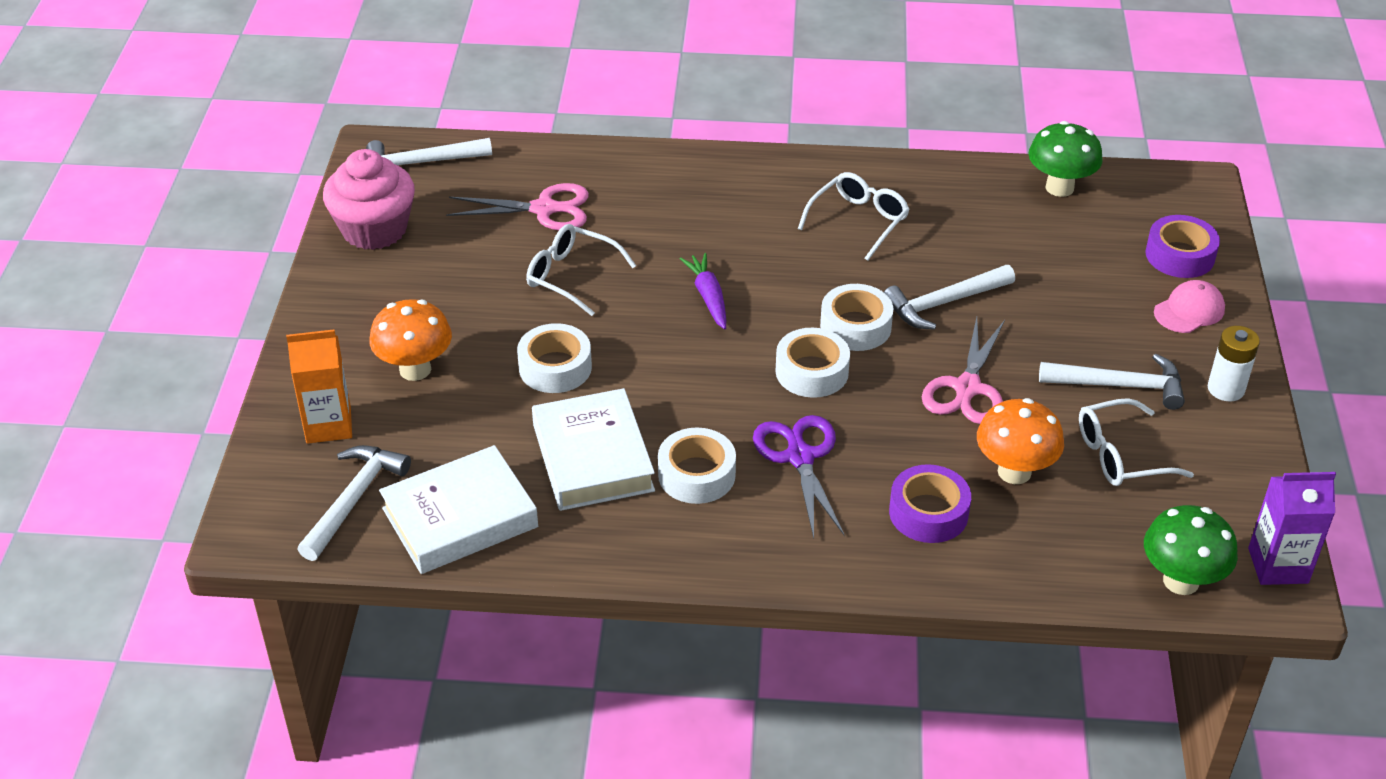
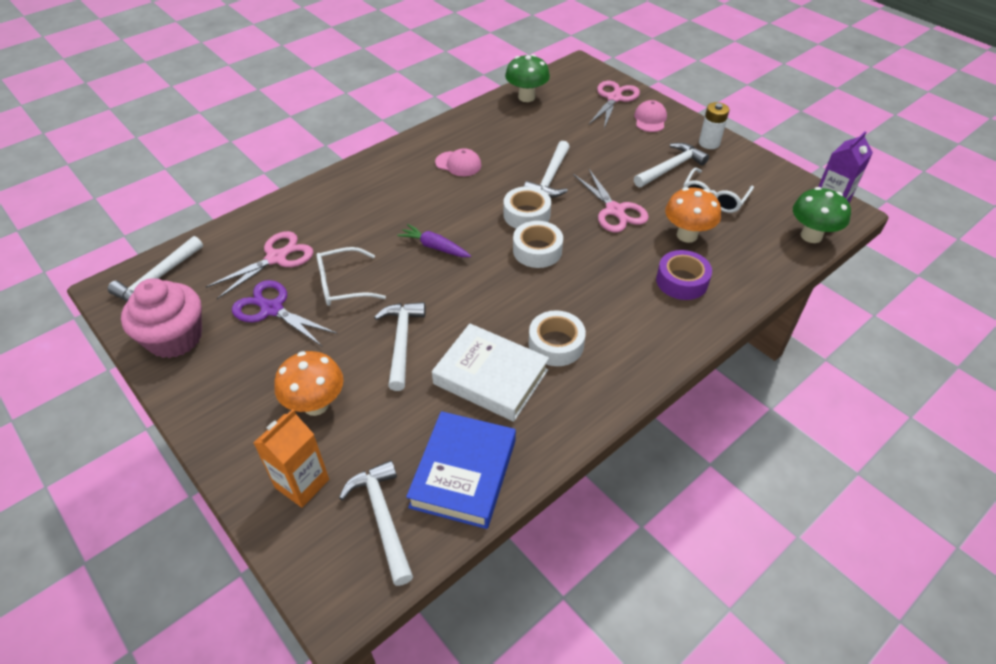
camera: 45 degrees left, 5 degrees up
(460, 518) = (463, 473): white book -> blue book
(555, 367) = (401, 342): white tape -> white hammer
(800, 457) = (591, 297): purple scissors -> purple scissors (272, 309)
(858, 222) = (458, 164): white glasses -> pink cap
(1180, 255) = (614, 98): purple tape -> pink scissors

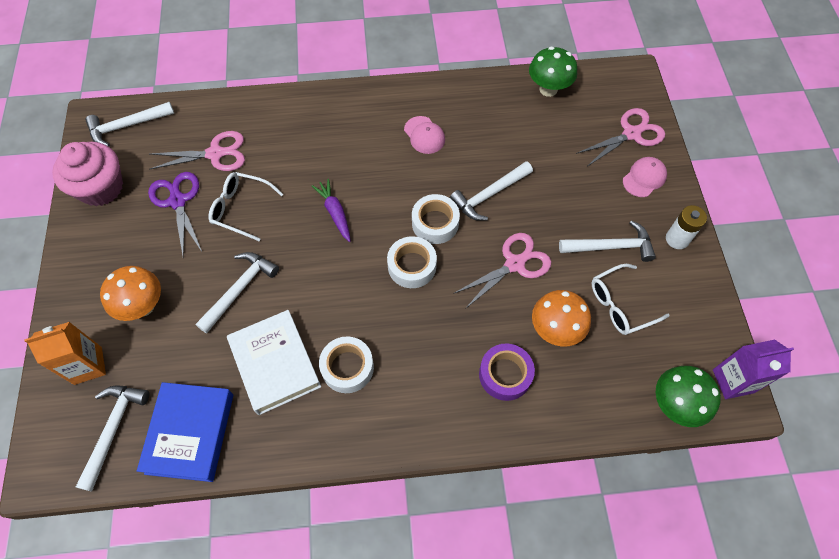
camera: 35 degrees right, 15 degrees up
(463, 473) = (190, 433): blue book -> blue book turned 45 degrees counterclockwise
(615, 210) = (514, 264): pink scissors -> pink scissors turned 135 degrees counterclockwise

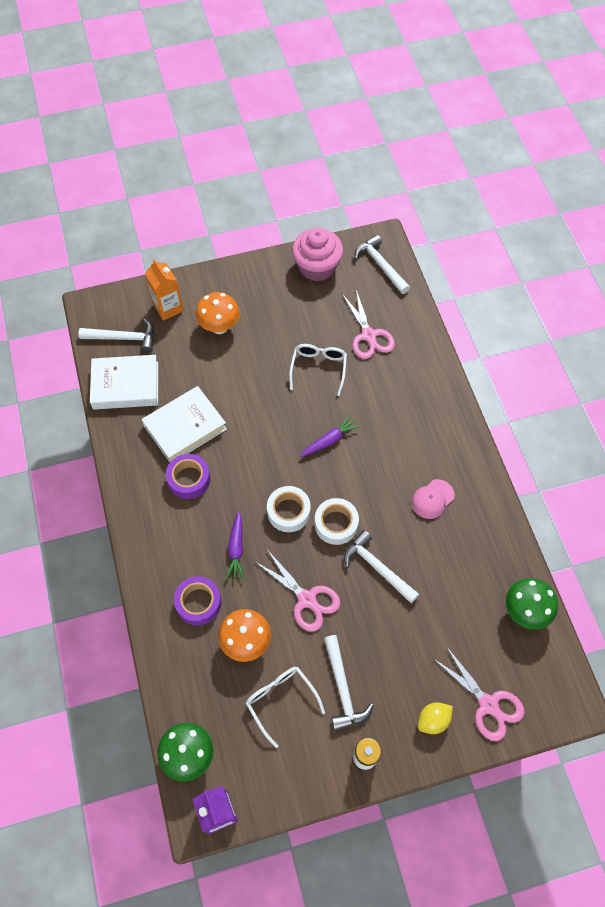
camera: 80 degrees right, 0 degrees up
(178, 201) = (316, 322): purple scissors -> none
(190, 433) = (126, 385): blue book -> white book
(240, 289) = (244, 387): white hammer -> none
(347, 367) = (189, 479): white tape -> purple tape
(446, 326) = (236, 548): none -> purple carrot
(644, 178) = (433, 720): pink cap -> yellow lemon

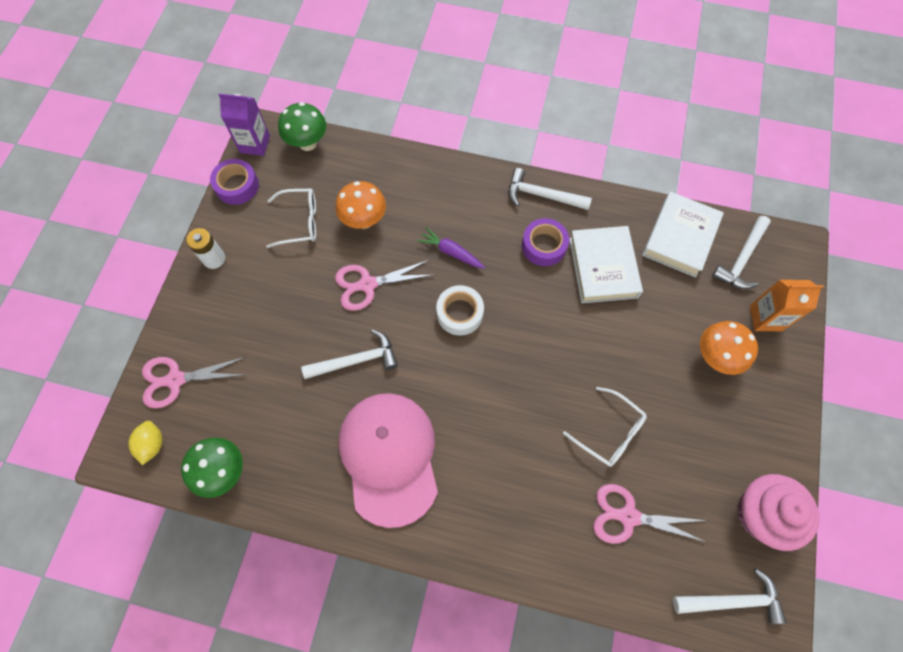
camera: 120 degrees right, 5 degrees up
(198, 603) = (421, 201): purple tape -> purple tape (237, 186)
(329, 440) = (515, 393): purple carrot -> none
(336, 524) = (421, 348): white tape -> none
(343, 688) = (275, 271): white hammer -> white hammer (542, 195)
(432, 499) = (389, 457): pink cap -> pink cap, size x2.39
(433, 720) = (199, 326): yellow lemon -> yellow lemon (152, 444)

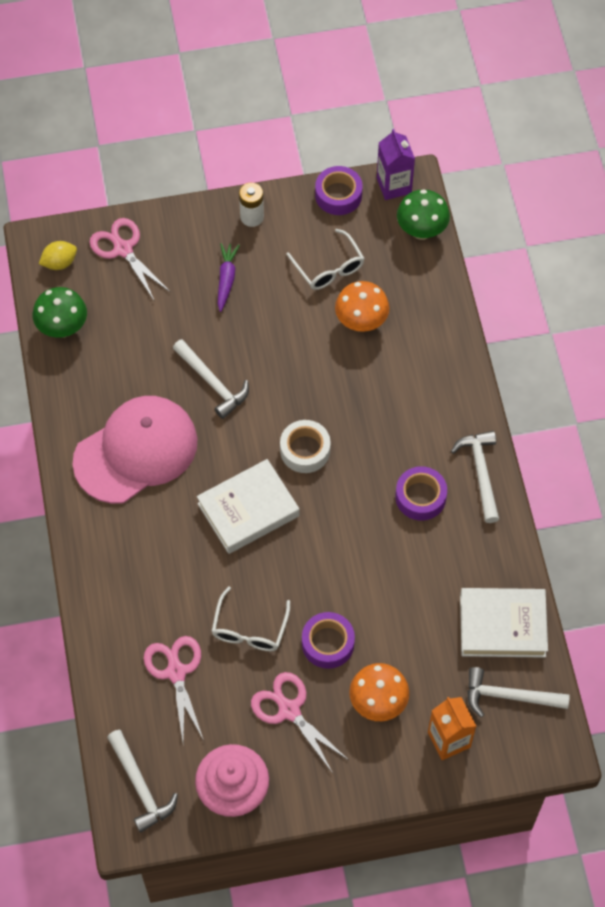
camera: 65 degrees right, 5 degrees down
(368, 284) = (293, 357): pink scissors -> pink scissors (289, 710)
(451, 252) = (367, 415): purple carrot -> purple carrot (226, 279)
(603, 267) = (425, 562): white book -> white book (248, 510)
(647, 373) = (328, 643): none -> purple tape

